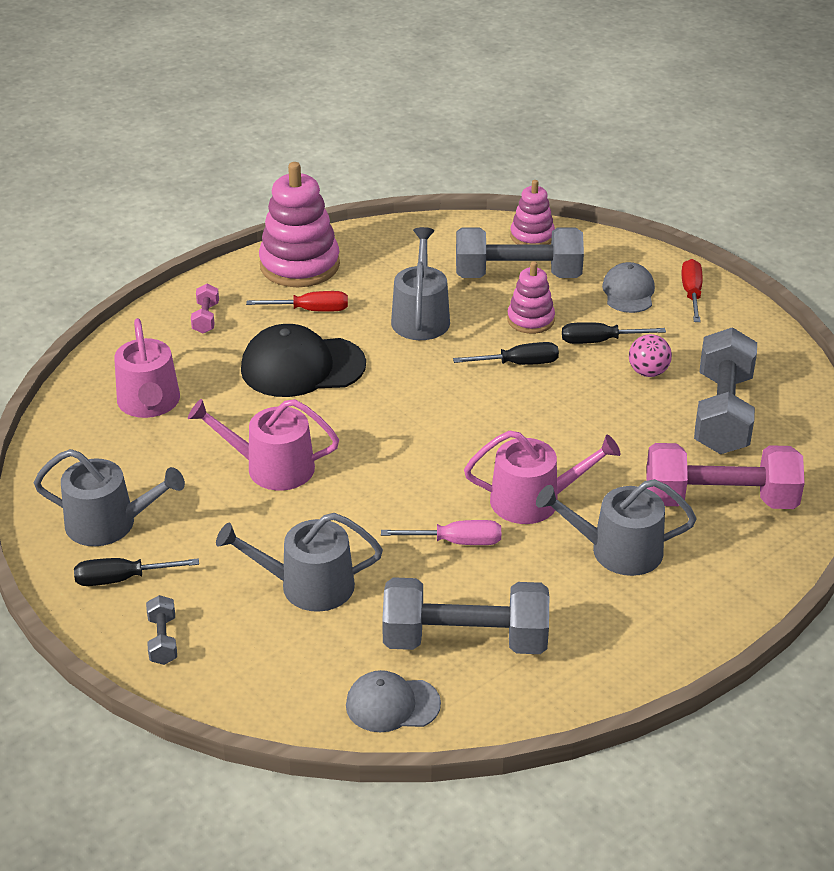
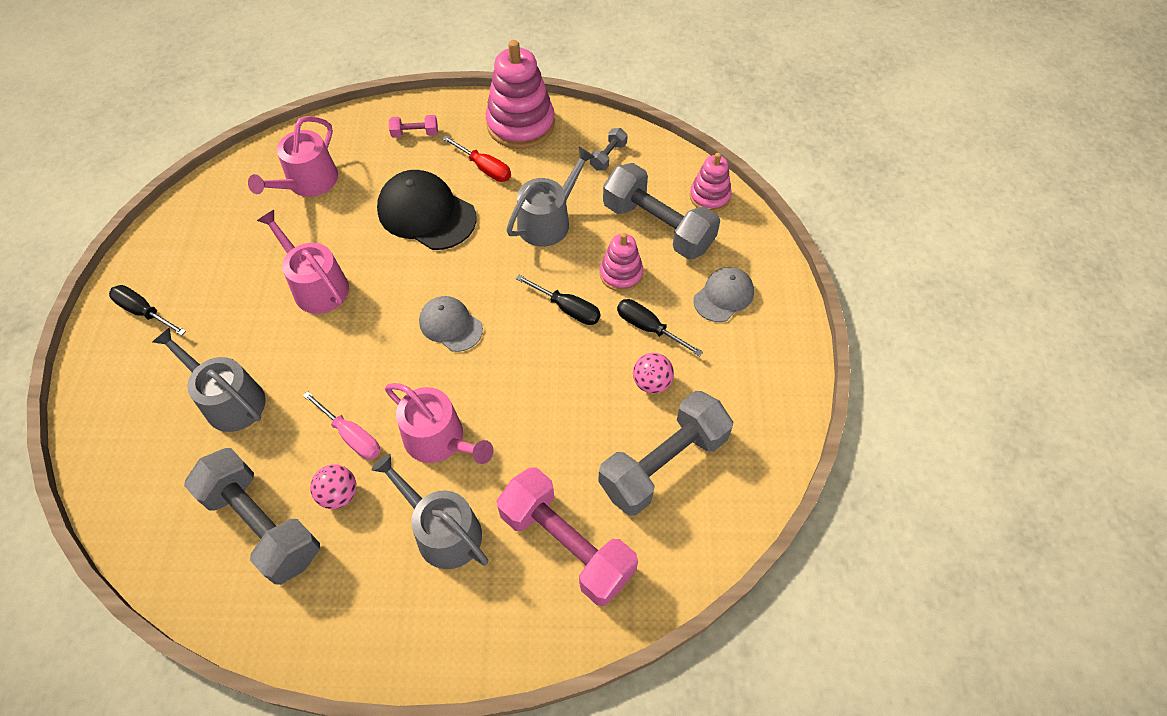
camera: 40 degrees right, 20 degrees up
(109, 523) = (185, 263): grey watering can -> none
(163, 640) = (111, 377): grey dumbbell -> grey dumbbell (608, 156)
(206, 318) = (415, 133): pink dumbbell -> pink dumbbell turned 45 degrees clockwise
(392, 704) = (165, 539): grey cap -> grey cap (450, 325)
(501, 582) = (339, 494): none -> pink ball
(691, 293) = (773, 329): red screwdriver -> none

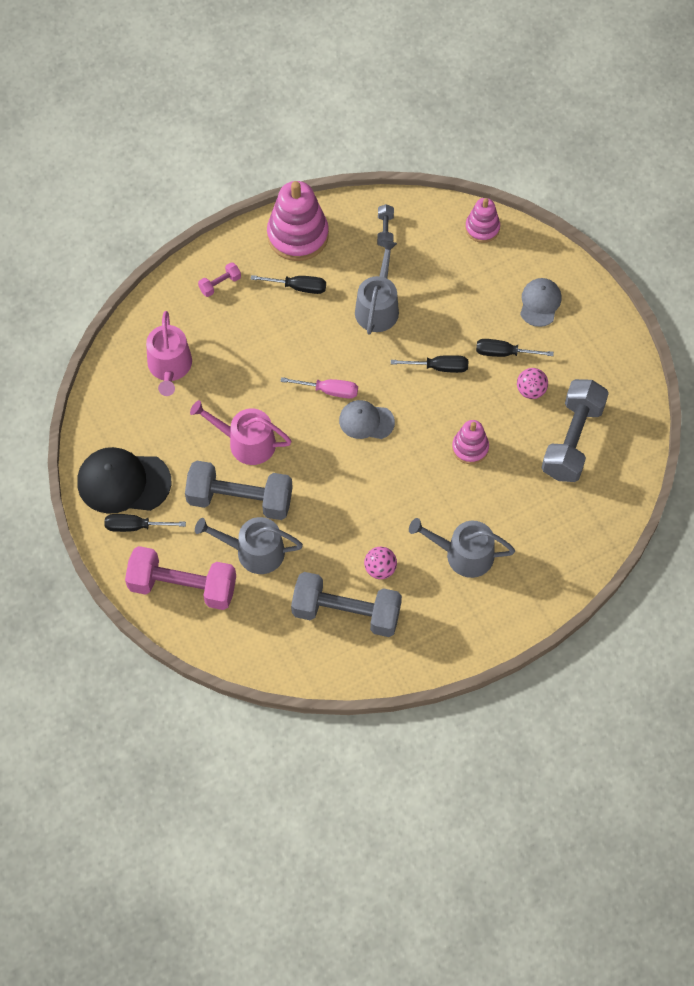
camera: 30 degrees left, 5 degrees up
(352, 436) = (359, 530): pink screwdriver -> pink screwdriver (329, 391)
(426, 213) = (282, 346): black cap -> black cap (123, 482)
(440, 440) = (418, 501): pink watering can -> none
(485, 168) = (298, 287): red screwdriver -> black screwdriver
(566, 544) = (545, 521): pink dumbbell -> pink dumbbell (183, 586)
(621, 274) = (458, 322): pink stacking toy -> pink stacking toy (470, 448)
(658, 226) = (460, 272): grey dumbbell -> grey dumbbell (240, 499)

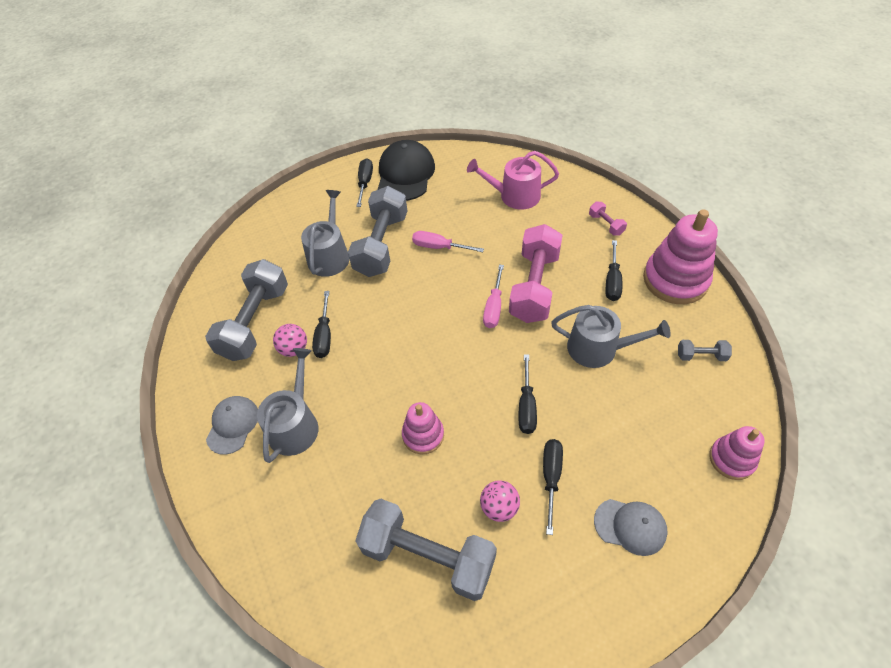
camera: 95 degrees right, 10 degrees down
(183, 586) = (306, 212): pink dumbbell -> pink dumbbell (534, 286)
(246, 442) = (438, 247): pink watering can -> pink screwdriver
(364, 542) = (324, 336): none -> black screwdriver
(366, 421) = (459, 338): grey cap -> grey cap (233, 425)

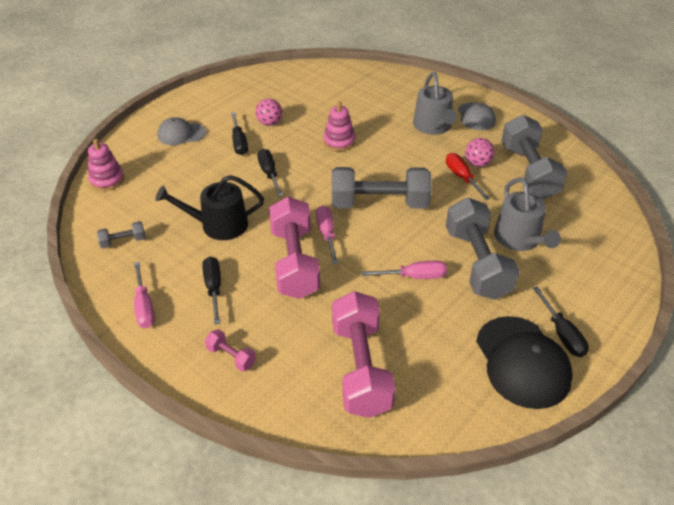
camera: 155 degrees right, 10 degrees down
(324, 336) = (461, 177): black screwdriver -> red screwdriver
(428, 556) = (304, 97): grey dumbbell -> grey dumbbell (379, 204)
(514, 196) = (361, 368): pink watering can -> pink dumbbell
(599, 348) = (218, 225): grey watering can -> black watering can
(675, 280) = (144, 307): pink stacking toy -> pink screwdriver

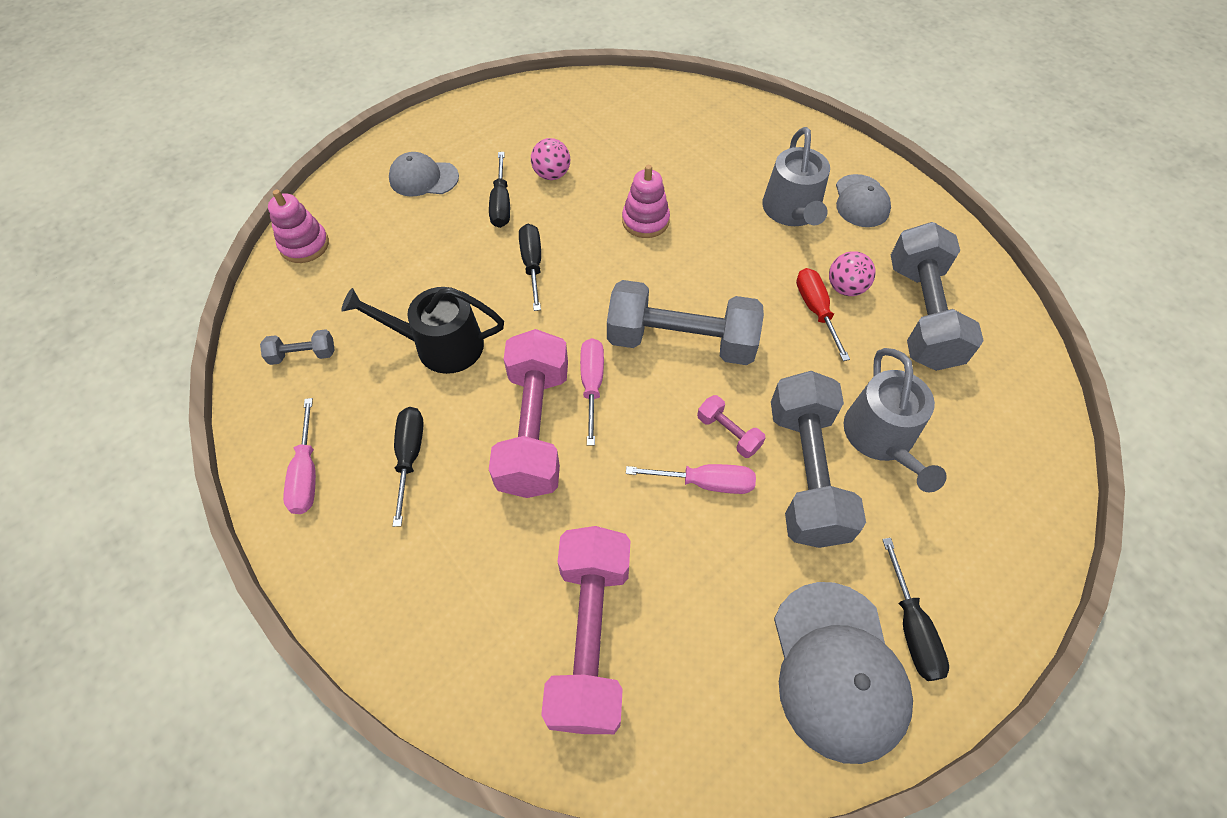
camera: 10 degrees right, 15 degrees up
(231, 357) = (408, 583): pink dumbbell -> pink dumbbell (728, 433)
(522, 362) = (837, 669): black cap -> grey cap

